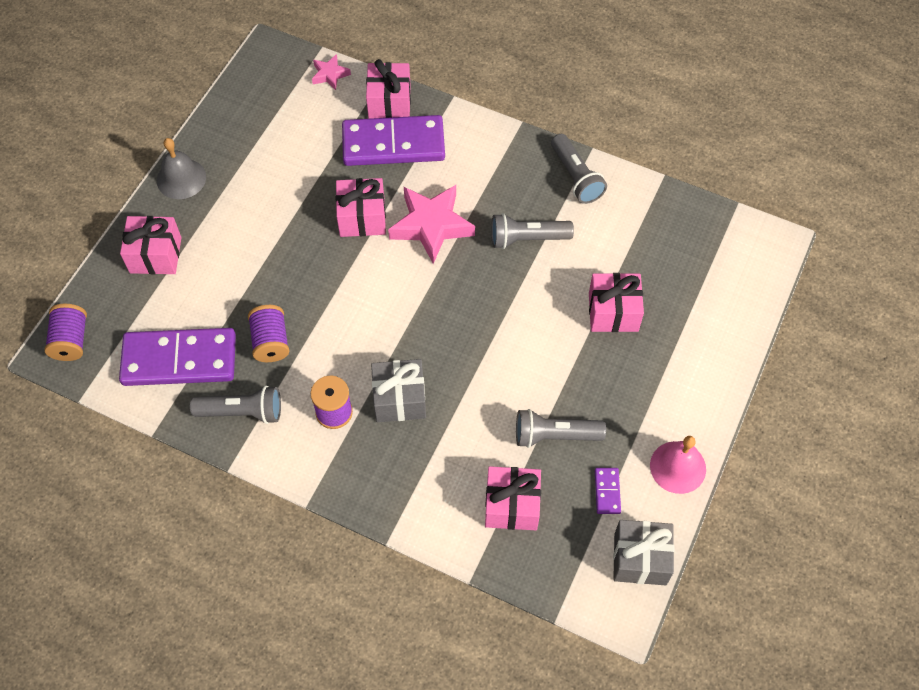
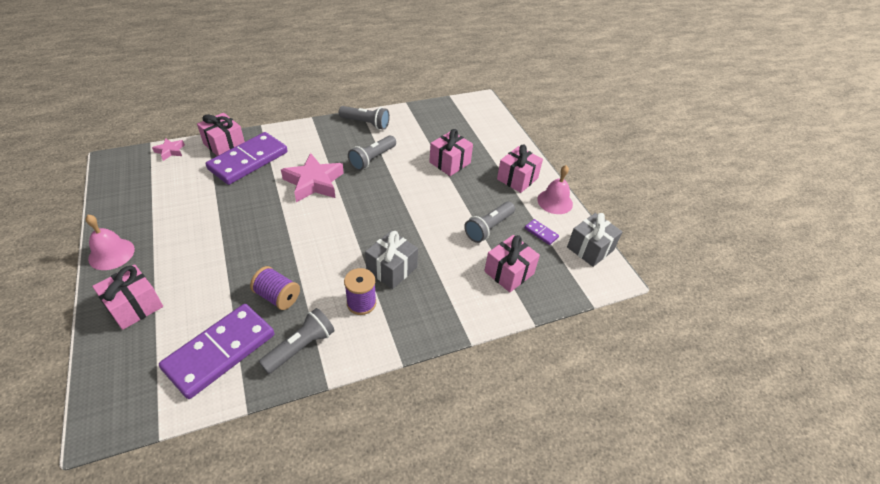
camera: 50 degrees left, 15 degrees down
(71, 340) = (110, 405): purple spool -> none
(181, 178) = (111, 254): grey bell -> pink bell
(362, 218) = (267, 202): pink gift -> pink gift (517, 178)

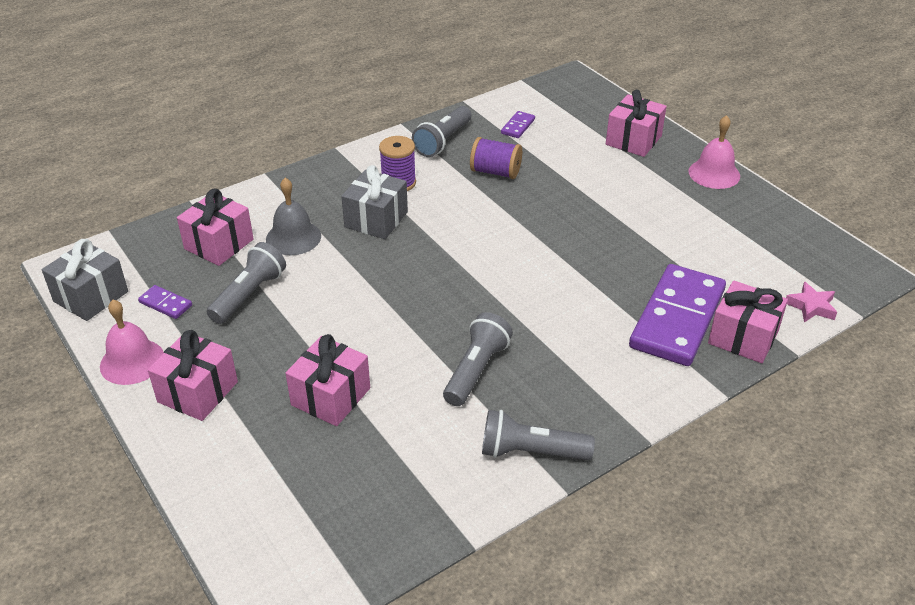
camera: 170 degrees right, 5 degrees down
(220, 351) = (518, 126): purple domino -> purple domino, size x0.41
(314, 182) = (547, 306): pink star -> none
(455, 266) = (293, 237): none -> grey bell

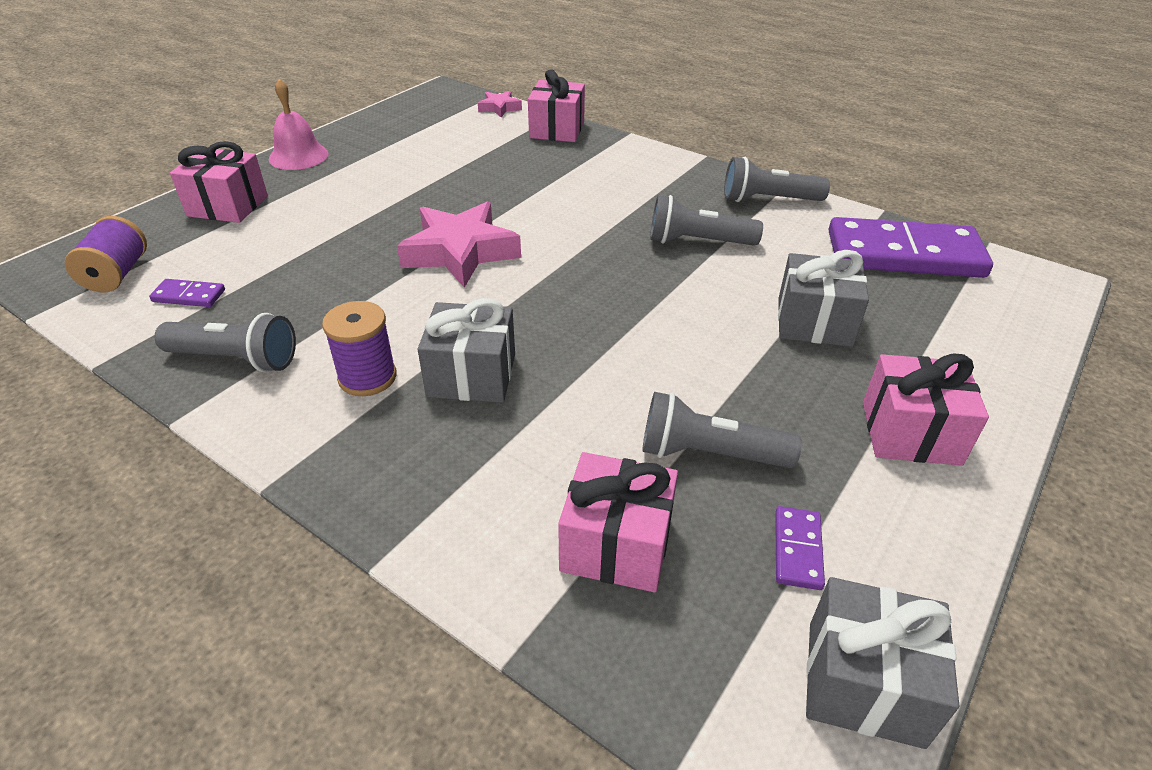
camera: 110 degrees left, 0 degrees up
(132, 361) = (932, 531): pink bell -> none
(293, 237) = (553, 452): grey bell -> none
(331, 396) = (814, 322): pink gift -> grey gift
(495, 172) = (319, 294): purple spool -> purple spool (117, 274)
(520, 236) = (460, 252): none -> pink star
(531, 452) = (768, 200): grey flashlight -> grey flashlight turned 105 degrees clockwise
(677, 318) = (551, 156): purple domino -> purple domino (904, 254)

